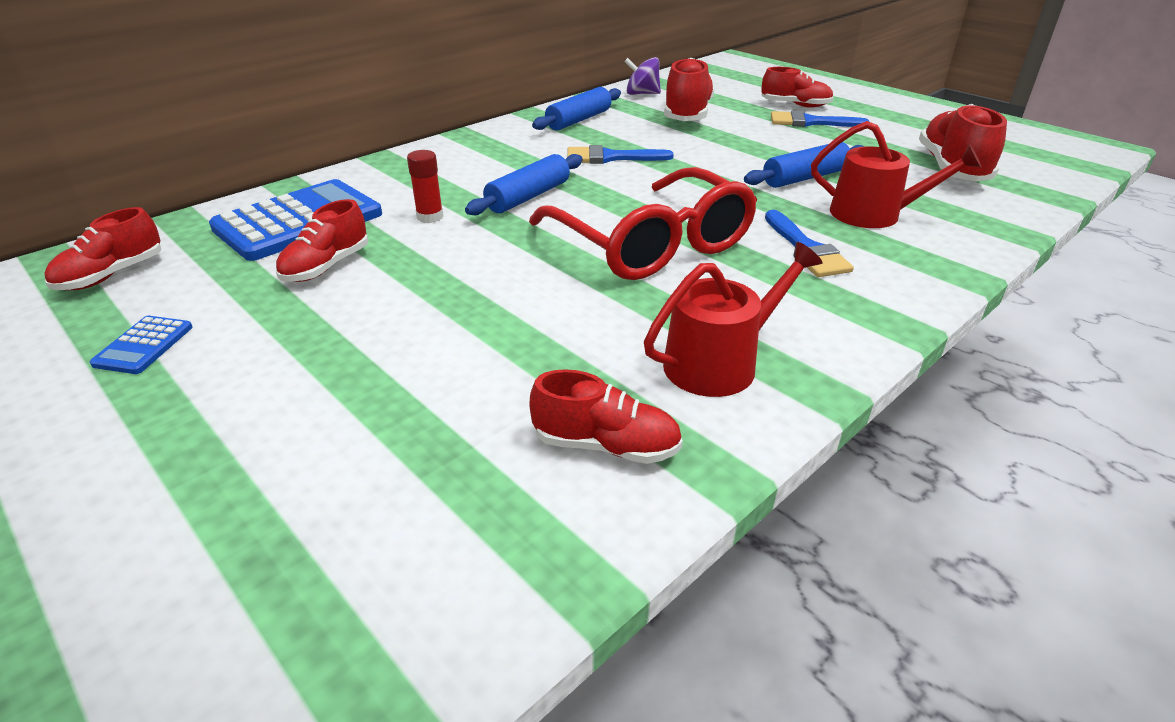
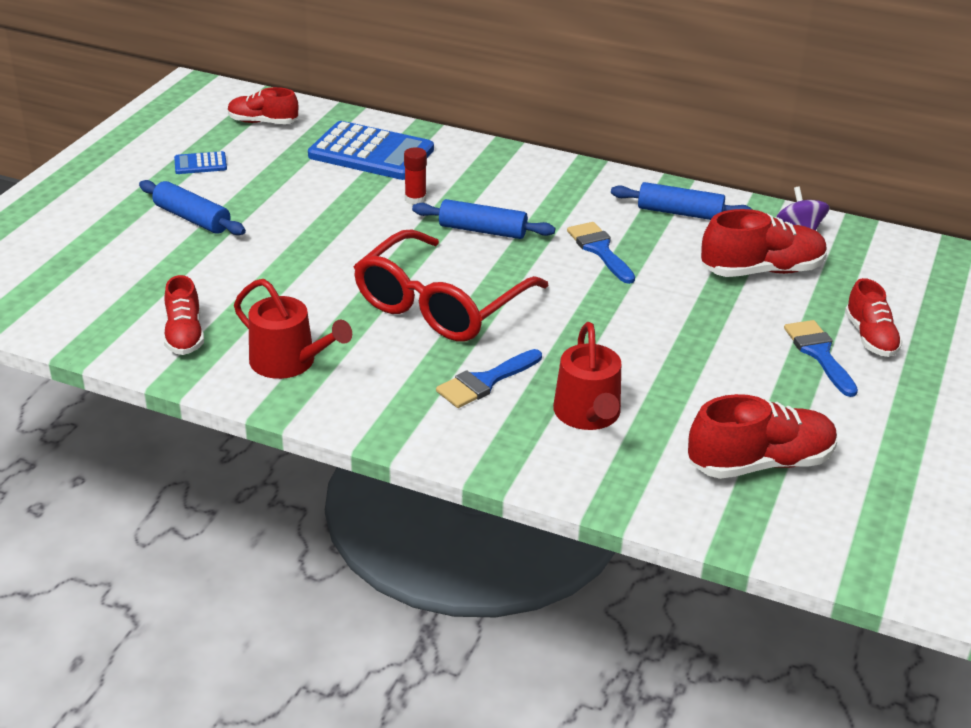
camera: 65 degrees right, 0 degrees up
(326, 266) = (318, 185): red shoe -> none
(805, 178) = (645, 366): blue rolling pin -> blue rolling pin (192, 218)

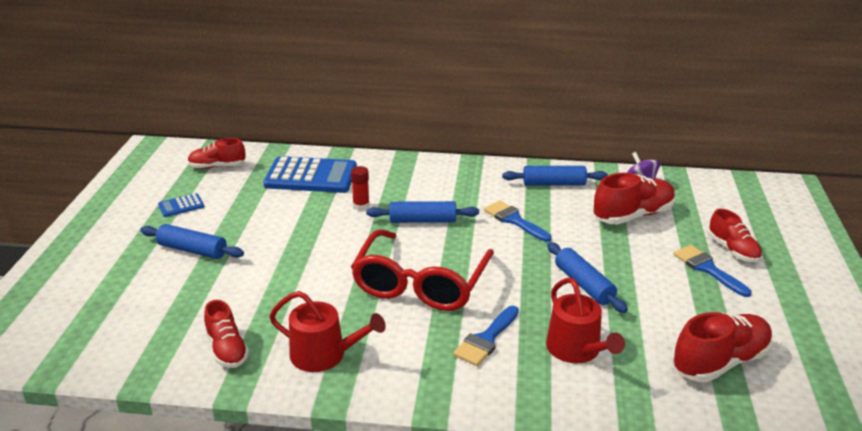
camera: 15 degrees left, 5 degrees down
(643, 343) = (584, 284): none -> blue rolling pin

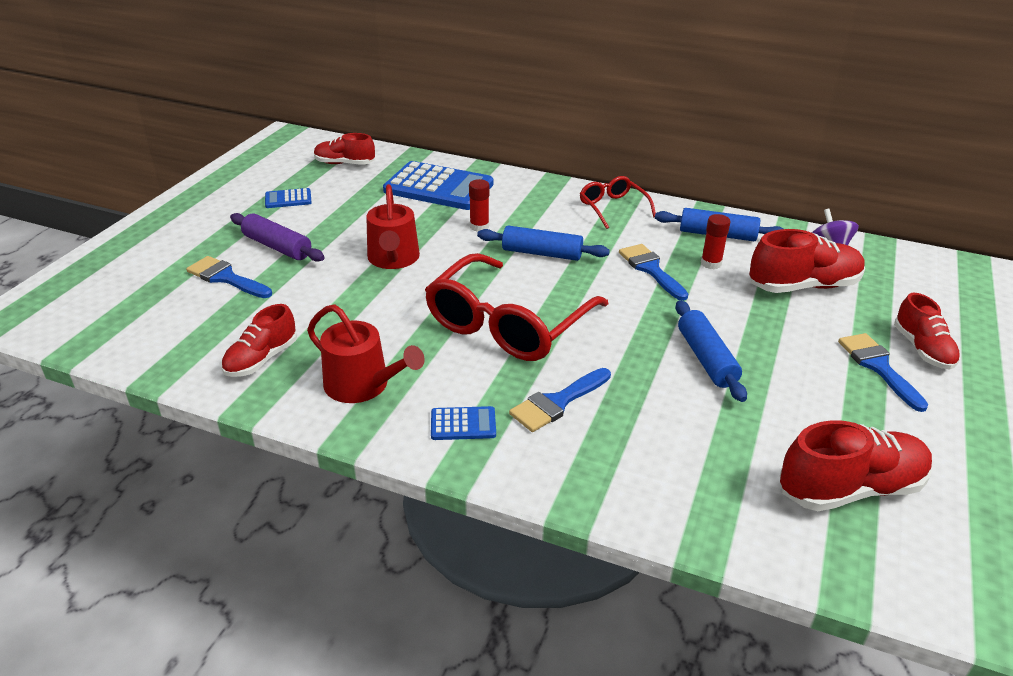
camera: 15 degrees right, 5 degrees up
(159, 285) = (226, 278): none -> blue brush
(192, 250) = (277, 247): blue rolling pin -> purple rolling pin
(227, 349) = (261, 359): red shoe -> red shoe turned 45 degrees clockwise
(420, 370) = (463, 424): none -> blue calculator
(463, 173) = (613, 208): none -> red glasses
(558, 208) = (711, 263): none -> red glue stick
(577, 350) = (664, 437): red watering can -> red watering can (393, 259)

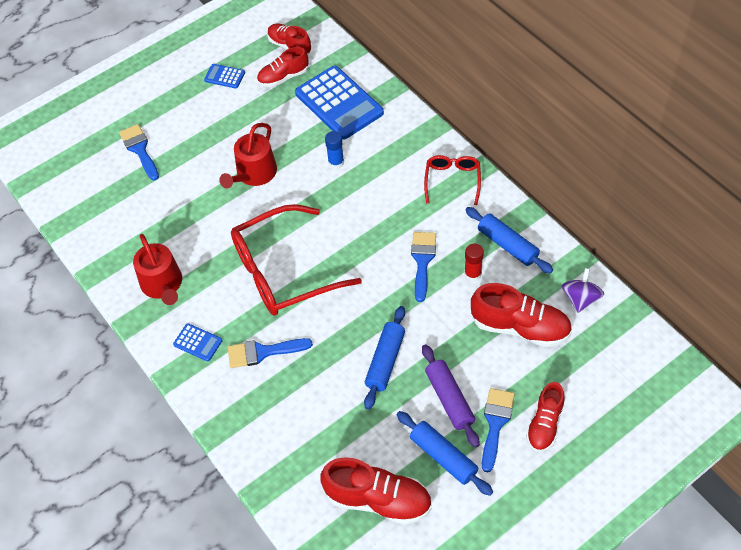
camera: 35 degrees right, 20 degrees up
(261, 359) = (120, 236): red shoe -> red shoe (283, 77)
(277, 247) = (187, 129): purple rolling pin -> purple rolling pin (449, 399)
(479, 226) = (336, 162): red glue stick -> blue glue stick
(542, 253) = (358, 211): blue rolling pin -> blue rolling pin (443, 457)

